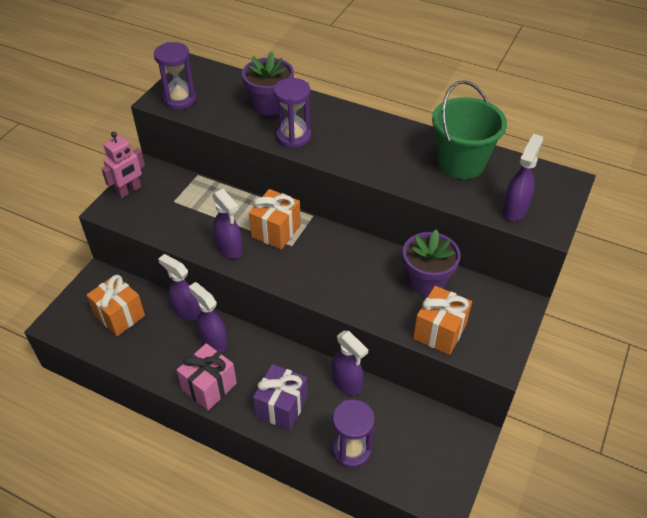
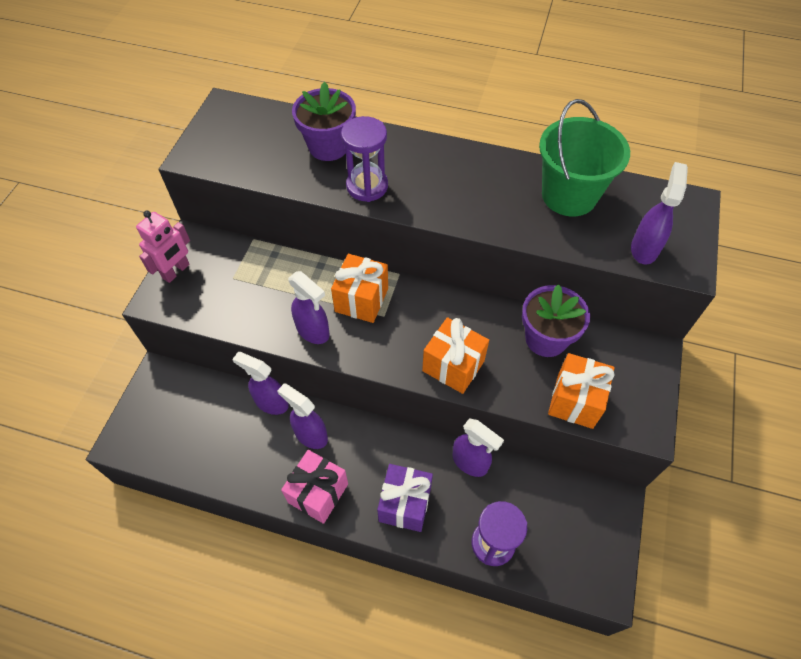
camera: 10 degrees left, 10 degrees up
(120, 315) = (195, 420): orange gift -> orange gift (453, 366)
(179, 99) = (217, 153): purple hourglass -> none

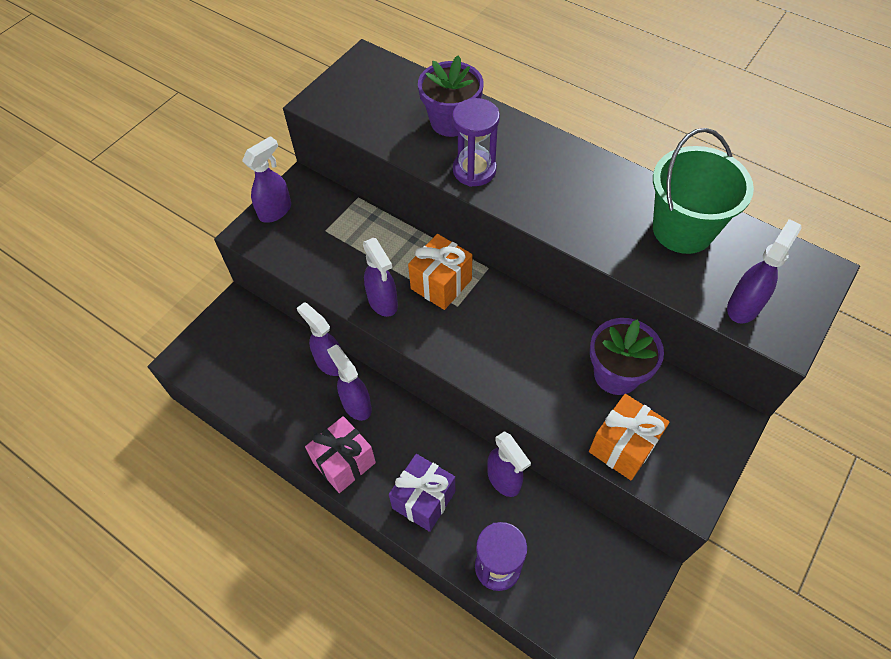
camera: 20 degrees right, 0 degrees up
(176, 271) = (276, 211): pink robot -> purple spray bottle
(453, 366) = (509, 375): orange gift -> none

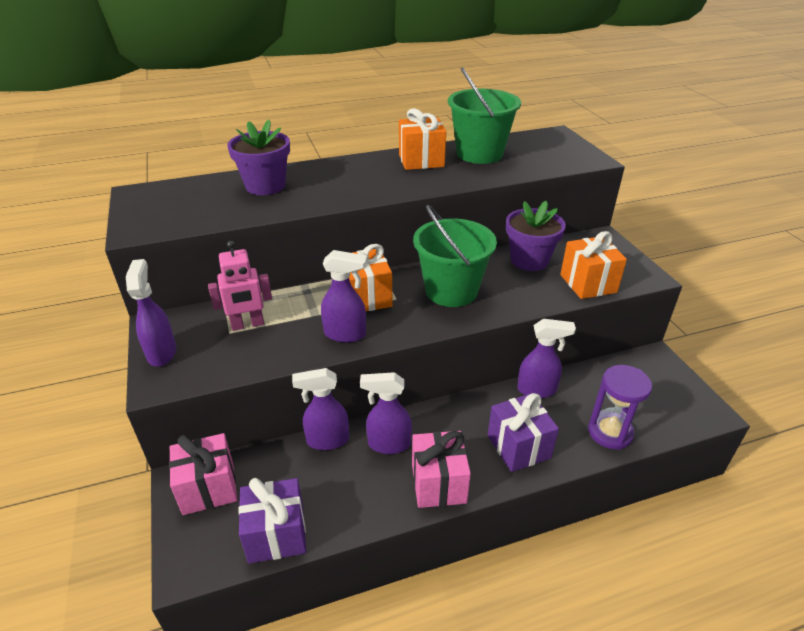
camera: 55 degrees left, 20 degrees down
(234, 390) = (276, 534): none -> purple gift
(241, 324) = (208, 488): none -> pink gift
(342, 234) = (247, 325): none -> pink robot
(474, 170) = (325, 195): purple hourglass -> none
(505, 339) = (451, 291): none -> green bucket
(614, 193) = (421, 160): none -> orange gift
(744, 306) = (558, 161): purple spray bottle -> none

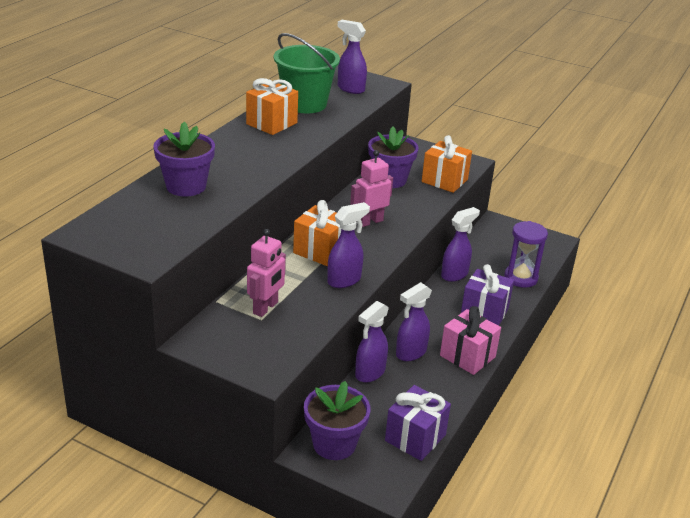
camera: 45 degrees left, 5 degrees down
(162, 352) = (234, 356): purple spray bottle -> purple spray bottle (350, 89)
(208, 488) = (334, 444): pink gift -> purple flower pot
(451, 291) = (370, 221): green bucket -> pink robot

